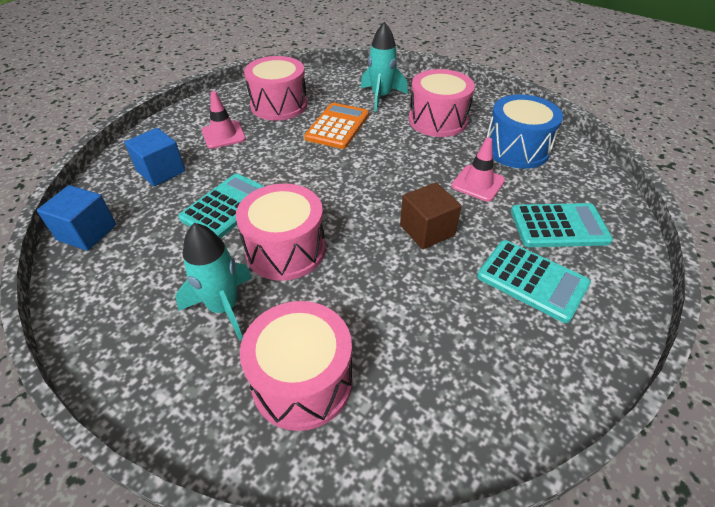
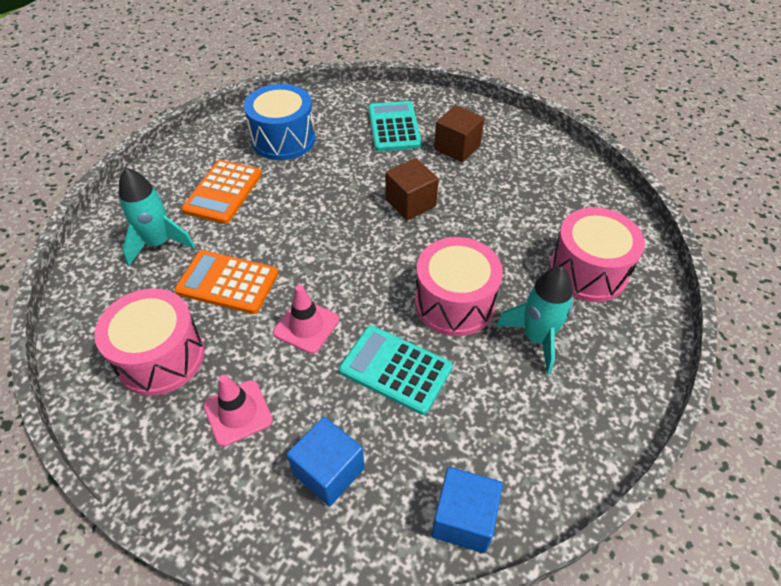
camera: 95 degrees left, 5 degrees up
(438, 120) = (223, 192): pink drum -> orange calculator
(478, 183) = (340, 168): pink traffic cone -> pink traffic cone (306, 326)
(532, 280) = (457, 147): turquoise calculator -> brown cube

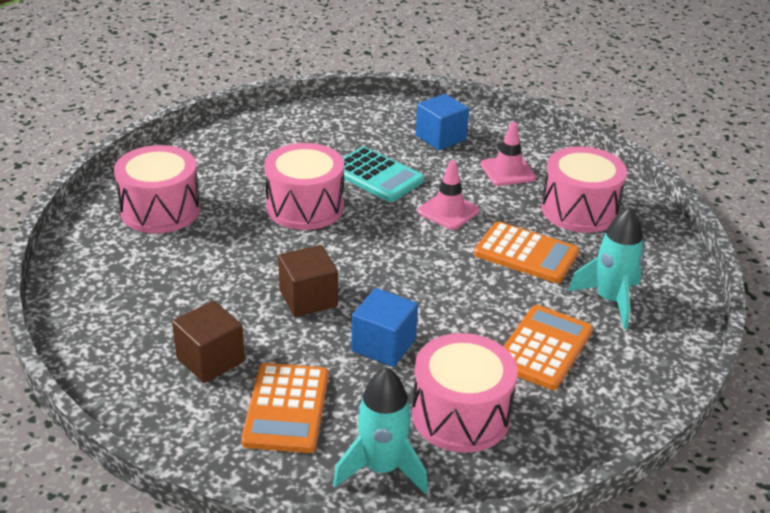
camera: 170 degrees left, 15 degrees down
(283, 139) = (460, 415): blue drum -> pink drum
(394, 127) = (286, 408): turquoise calculator -> orange calculator
(463, 519) = (356, 110): blue cube -> blue cube (383, 345)
(536, 338) = (247, 176): turquoise rocket -> turquoise rocket (382, 468)

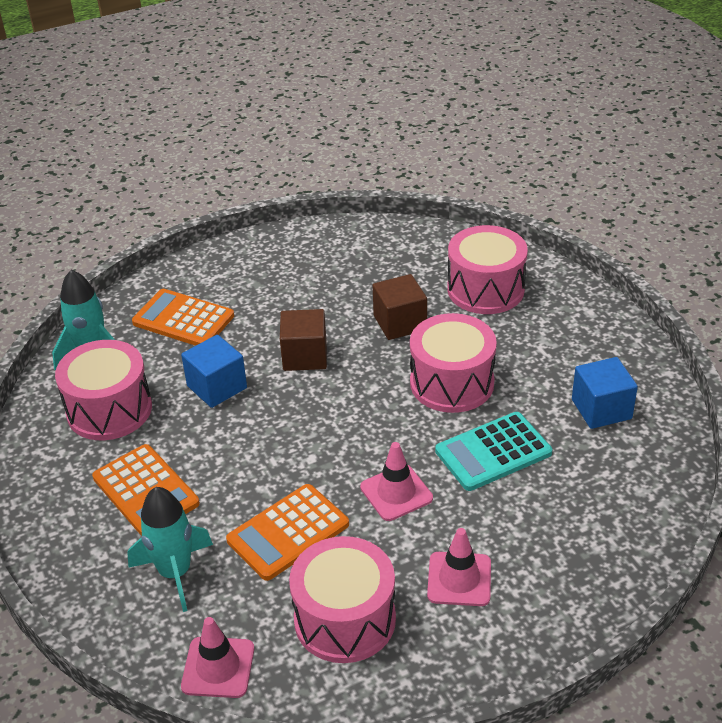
camera: 115 degrees right, 5 degrees up
(210, 360) = (261, 291): brown cube -> brown cube (400, 323)
(440, 138) = (564, 538): blue cube -> blue cube (601, 409)
(665, 254) = (218, 667): none -> pink traffic cone

